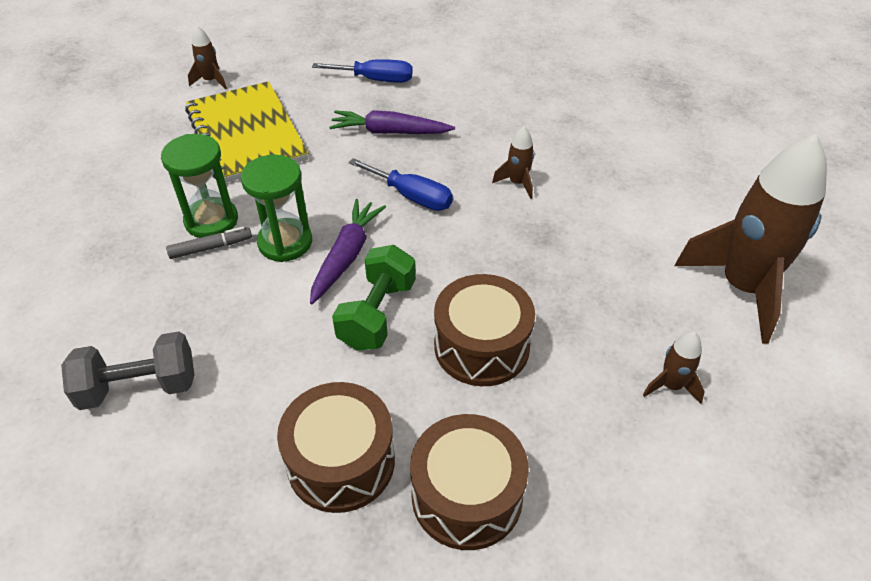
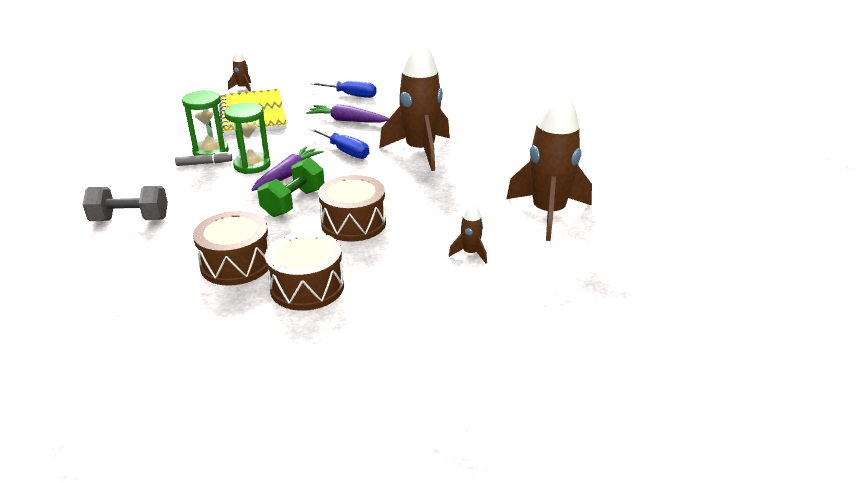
camera: 10 degrees right, 15 degrees down
(517, 183) = (420, 151): brown rocket -> brown rocket, size x2.38

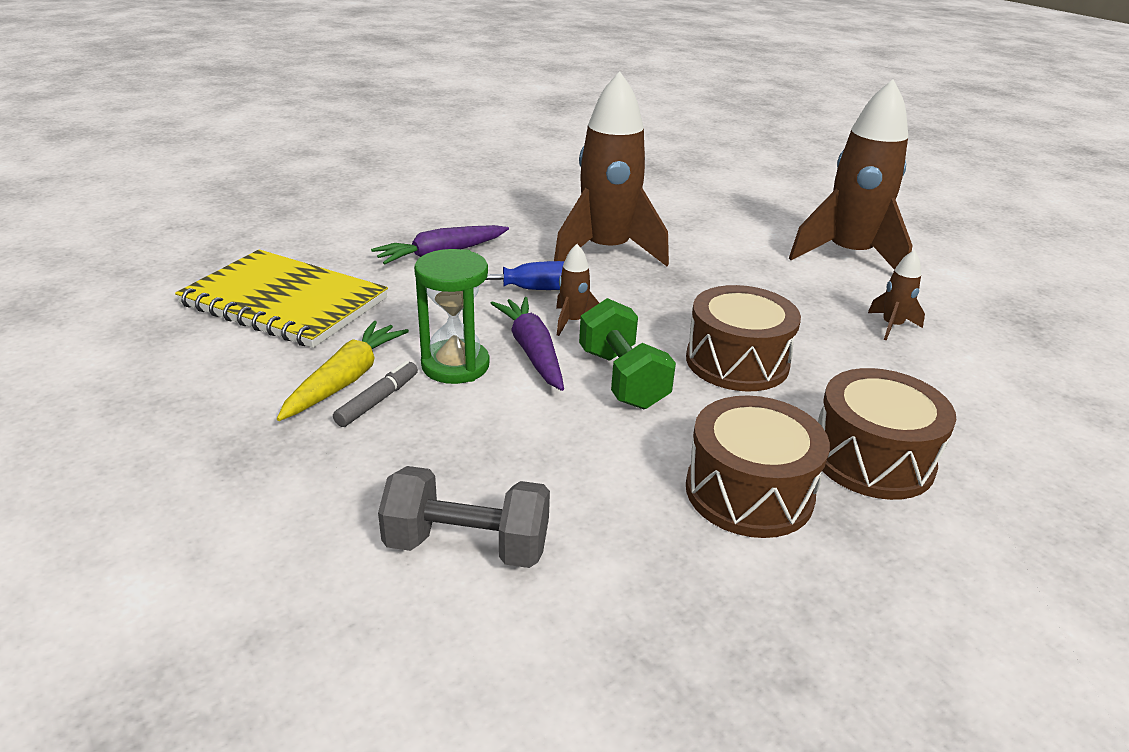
camera: 50 degrees left, 0 degrees up
(130, 219) = (467, 546): grey dumbbell -> grey dumbbell turned 60 degrees clockwise
(211, 151) = (345, 380): green hourglass -> yellow carrot
(243, 88) = (173, 274): brown rocket -> brown rocket (573, 322)
(351, 95) = (370, 223): blue screwdriver -> none

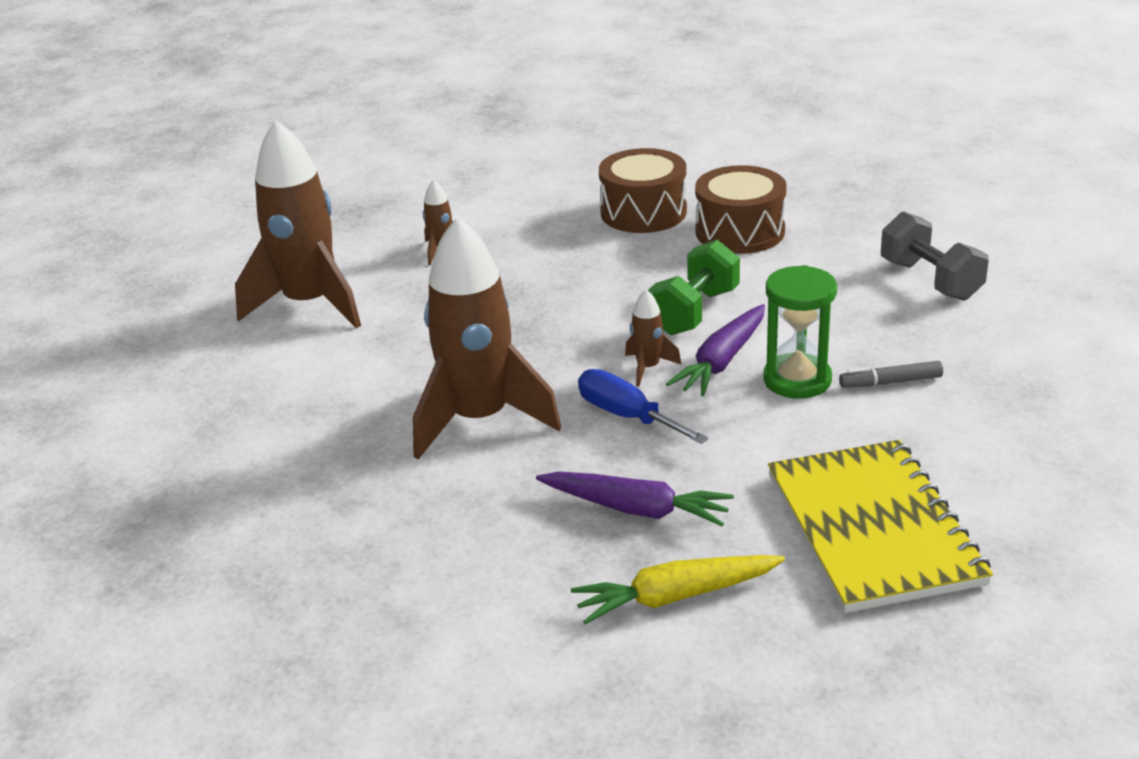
camera: 125 degrees left, 0 degrees up
(345, 380) = (898, 411): yellow carrot -> yellow carrot (676, 597)
(737, 362) = (596, 283): brown drum -> none

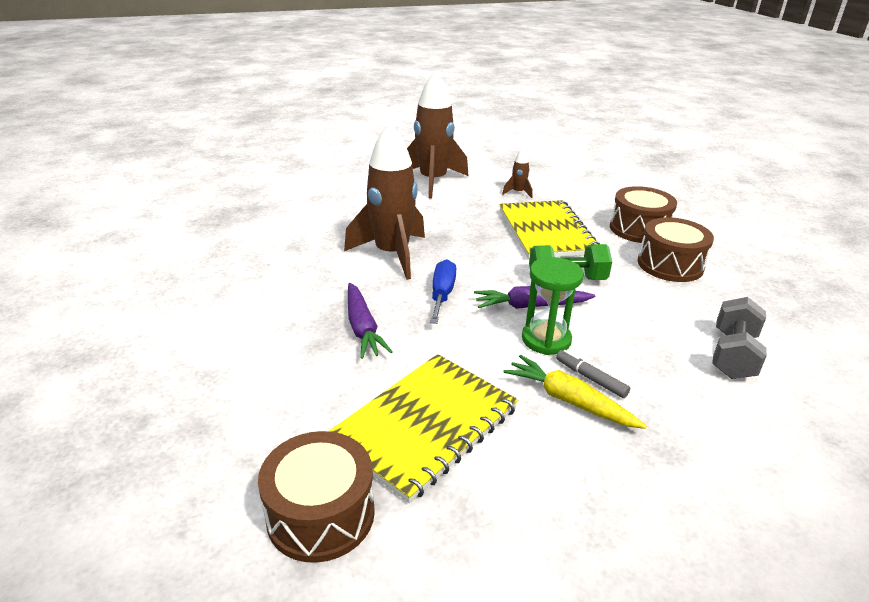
camera: 50 degrees right, 0 degrees up
(571, 276) = (546, 232): none -> yellow notebook
(648, 368) = (493, 285): brown rocket -> none
(676, 597) = (296, 369): yellow carrot -> yellow carrot (569, 401)
(958, 657) = (321, 514): none -> brown drum

